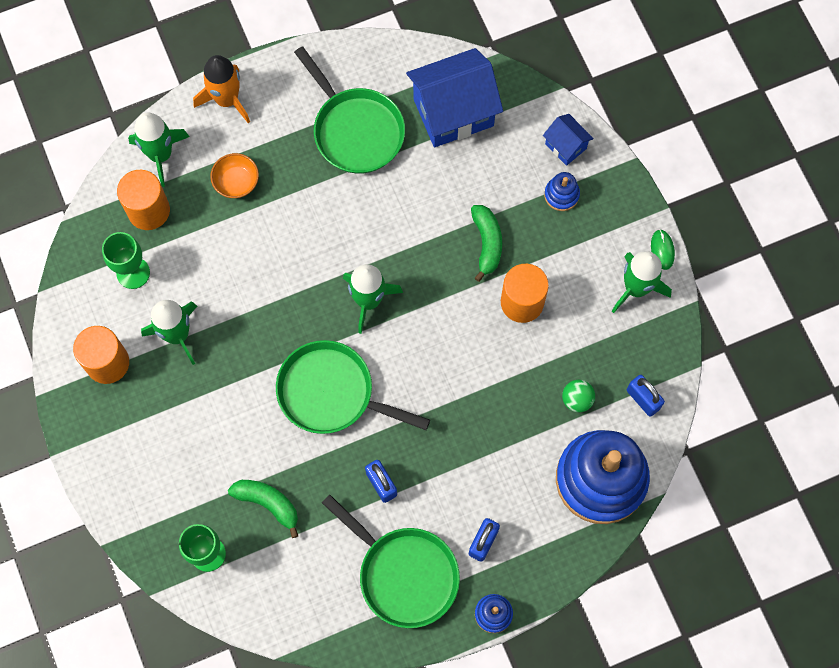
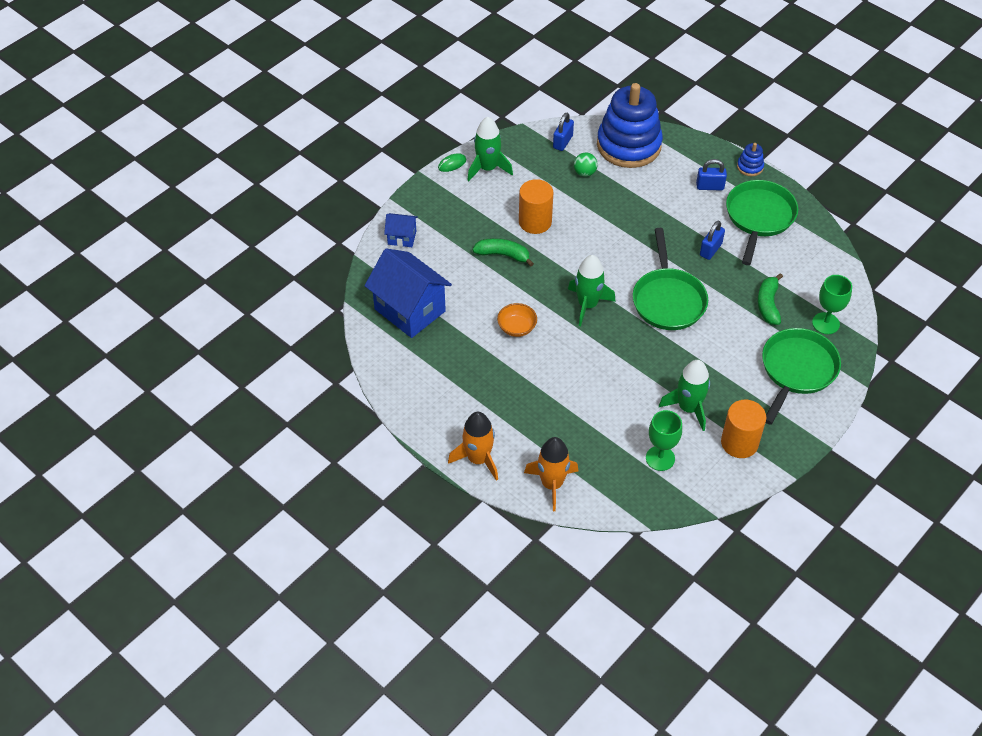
camera: 115 degrees left, 20 degrees down
(148, 210) = (603, 471): orange cylinder -> none
(160, 154) = (552, 484): green rocket -> orange rocket
(236, 182) = (545, 422): orange bowl -> orange bowl (517, 328)
(355, 130) = (457, 364): green pan -> green pan (796, 370)
(487, 243) = (503, 255): green banana -> green banana turned 45 degrees clockwise
(561, 195) = (441, 227): blue stacking toy -> none
(565, 146) = (402, 237): blue house -> blue house turned 75 degrees clockwise

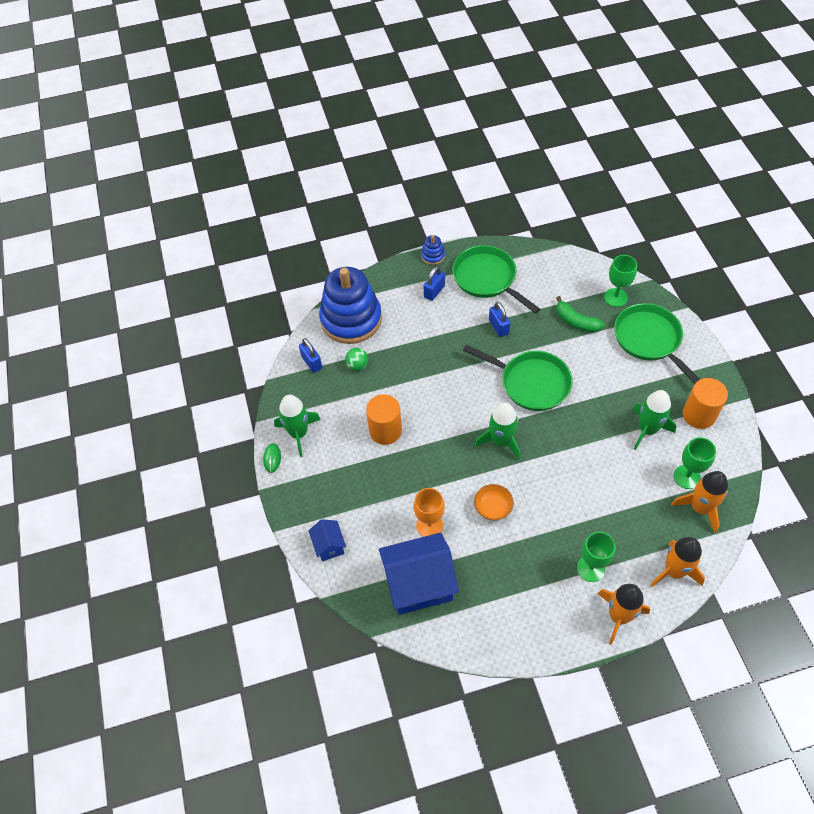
camera: 55 degrees left, 5 degrees up
(402, 237) = (329, 546): blue house -> blue house turned 60 degrees counterclockwise
(467, 293) = (429, 526): none -> orange goblet
(503, 255) = (405, 475): green banana -> none
(509, 421) = (591, 568): none -> green goblet
(634, 481) = (700, 508): none -> orange rocket

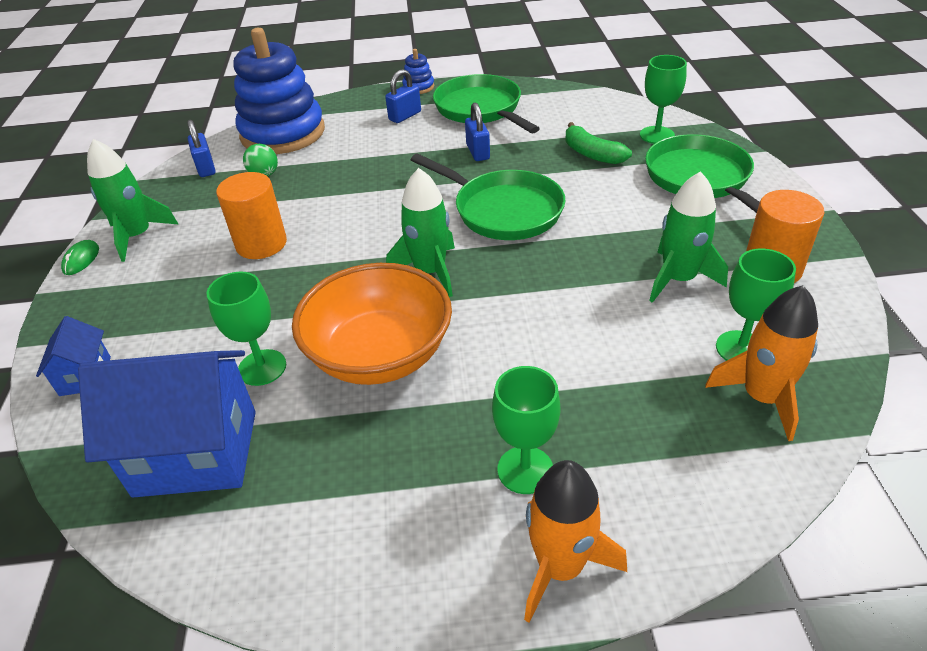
camera: 10 degrees right, 15 degrees down
(429, 526) = (262, 367): orange goblet -> green goblet
(493, 508) = (380, 355): orange bowl -> orange bowl, size x2.18
(674, 571) = (696, 498): orange rocket -> none

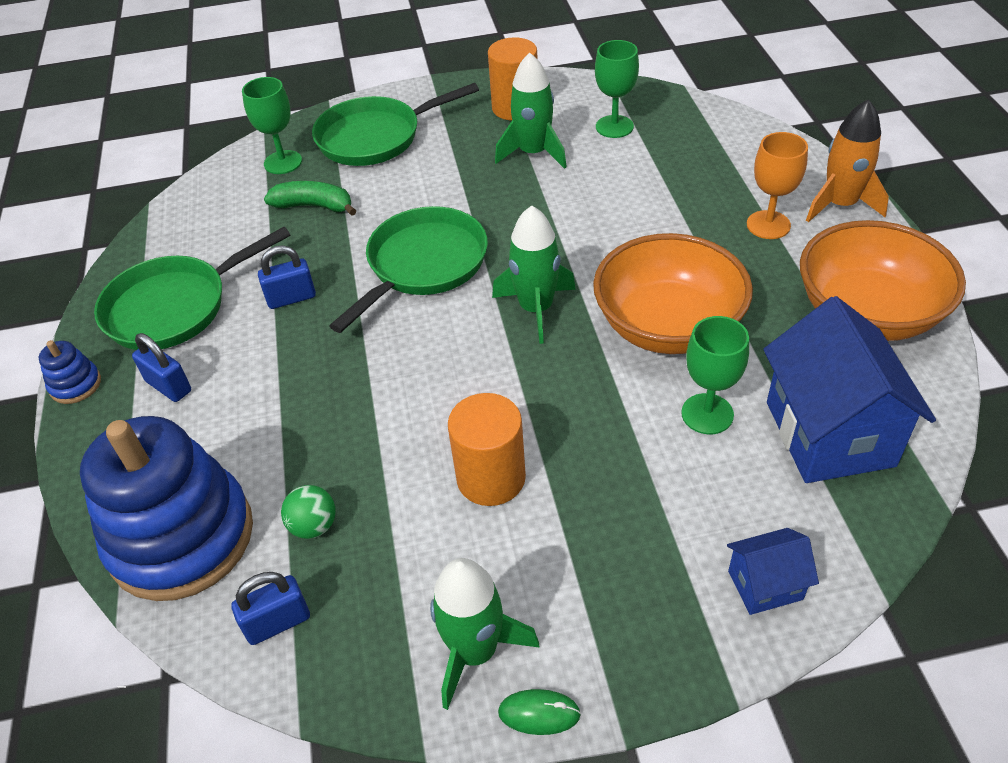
camera: 95 degrees left, 5 degrees up
(341, 535) = (867, 313): none -> orange bowl
(525, 470) = (768, 225): green goblet -> orange goblet
(592, 154) = (314, 206): green banana -> green banana turned 120 degrees counterclockwise
(762, 398) = (663, 121): orange rocket -> none

